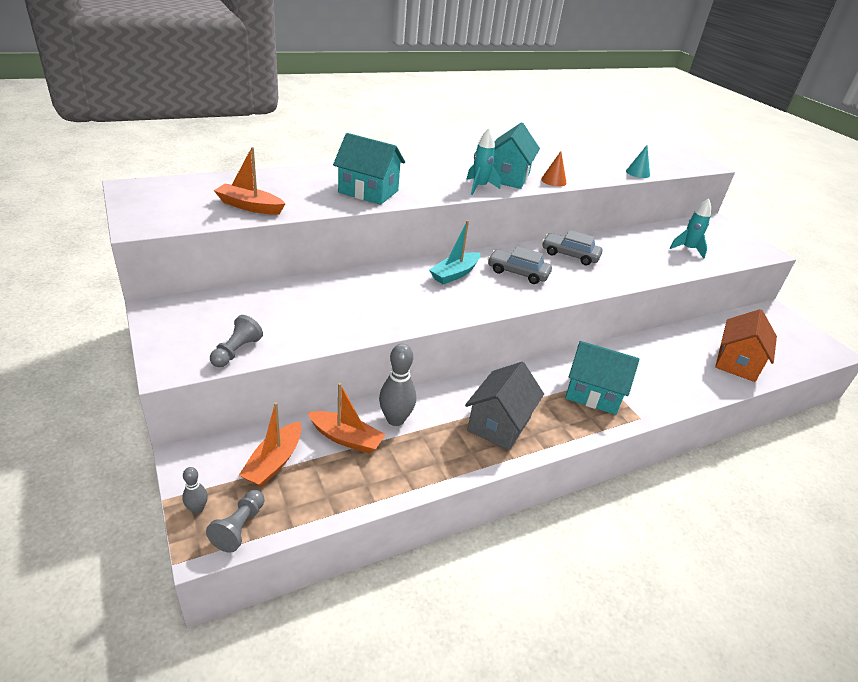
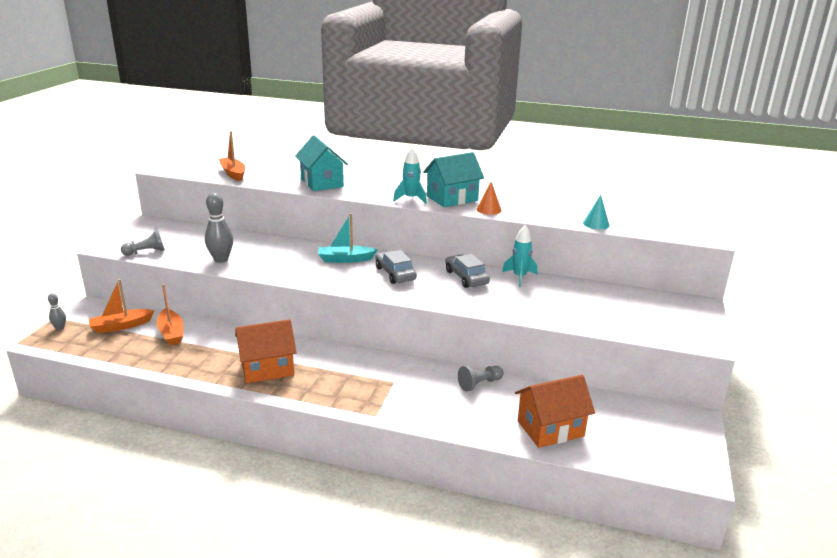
camera: 45 degrees right, 10 degrees down
(239, 527) = (62, 343): grey pawn -> grey pawn (479, 384)
(395, 419) = (212, 337): grey bowling pin -> grey bowling pin (221, 259)
(499, 424) = (267, 368): grey house -> orange house
(593, 394) = (367, 385): turquoise house -> none
(687, 249) = (603, 310): turquoise rocket -> turquoise rocket (519, 277)

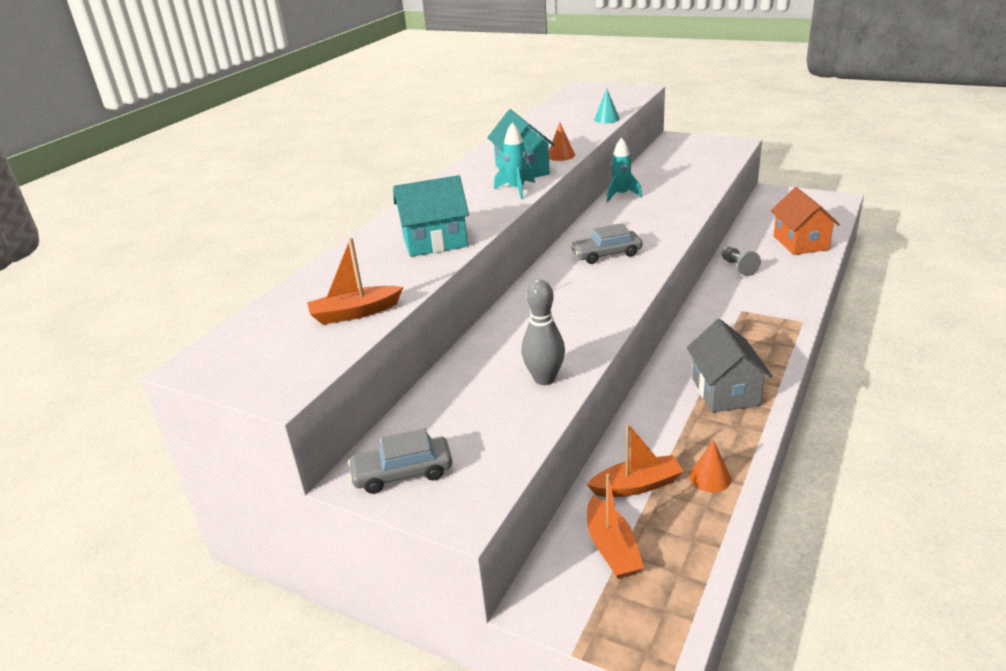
camera: 75 degrees left, 5 degrees up
(60, 328) = (613, 635): grey bowling pin -> none
(146, 252) = (499, 461): grey pawn -> none
(170, 359) = (710, 478): none -> orange cone
(267, 368) = (725, 391): orange house -> grey house
(345, 259) = (562, 283): turquoise boat -> none
(466, 277) = (619, 218): grey car -> grey car (402, 473)

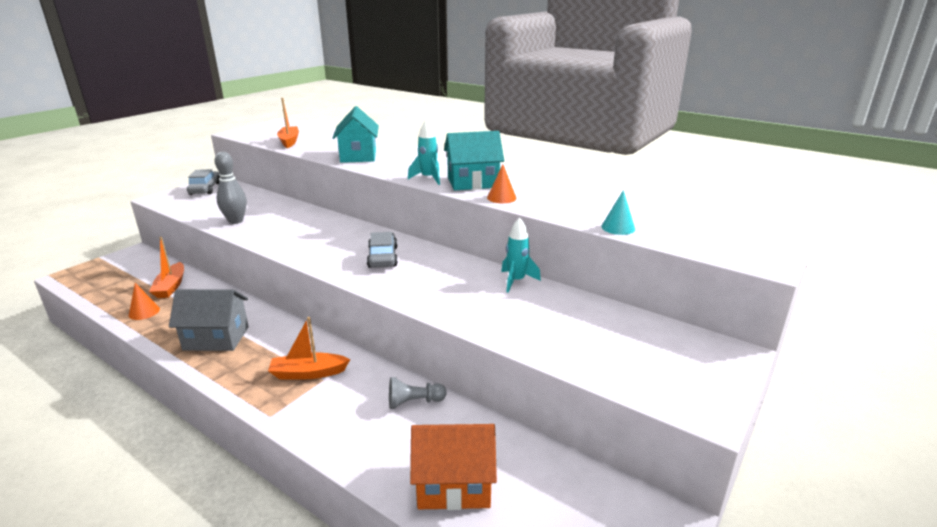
camera: 95 degrees right, 5 degrees down
(612, 548) = (138, 273): orange boat -> orange boat (308, 373)

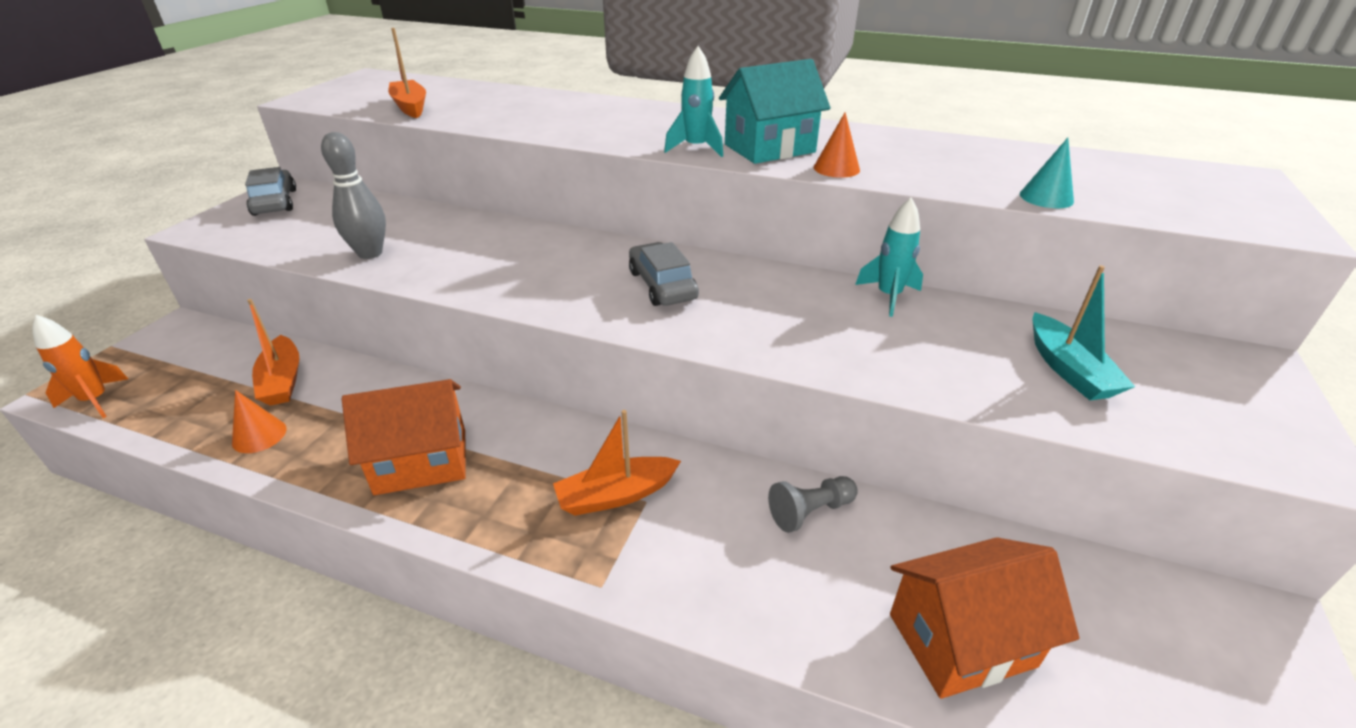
camera: 15 degrees left, 10 degrees up
(77, 282) = (96, 400): none -> orange rocket
(216, 338) = (421, 461): grey house -> orange house
(358, 156) = (549, 121): turquoise house -> none
(595, 337) = (1068, 369): none -> turquoise boat

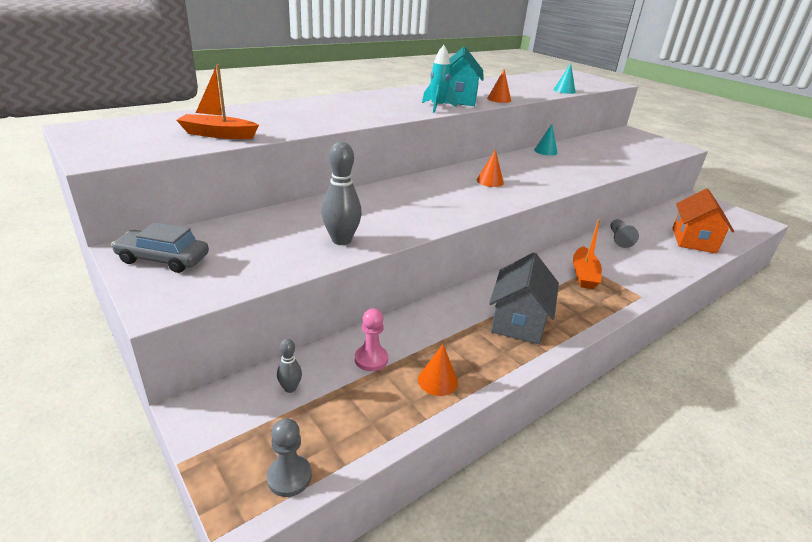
camera: 60 degrees left, 5 degrees down
(96, 400) = (289, 477): orange rocket -> grey pawn
(218, 355) = (290, 388): none -> grey bowling pin
(283, 380) = (371, 359): orange boat -> pink pawn
(421, 461) = (518, 321): orange house -> grey house
(662, 285) = (490, 181): grey car -> orange cone
(888, 296) = (545, 151): turquoise rocket -> turquoise cone
(1068, 369) = (618, 149): turquoise boat -> none

